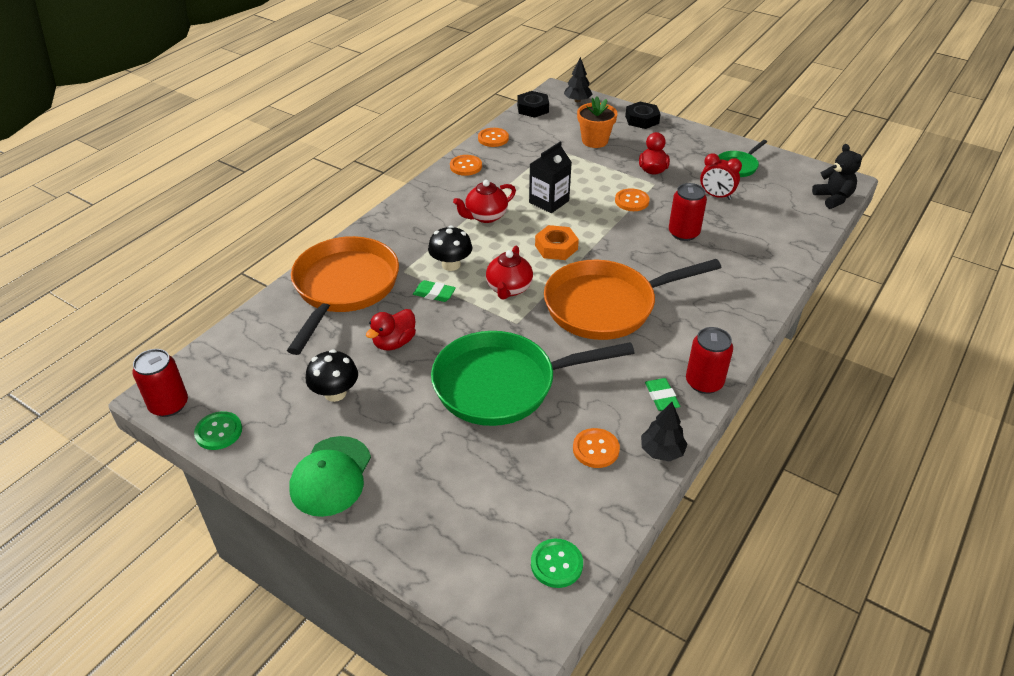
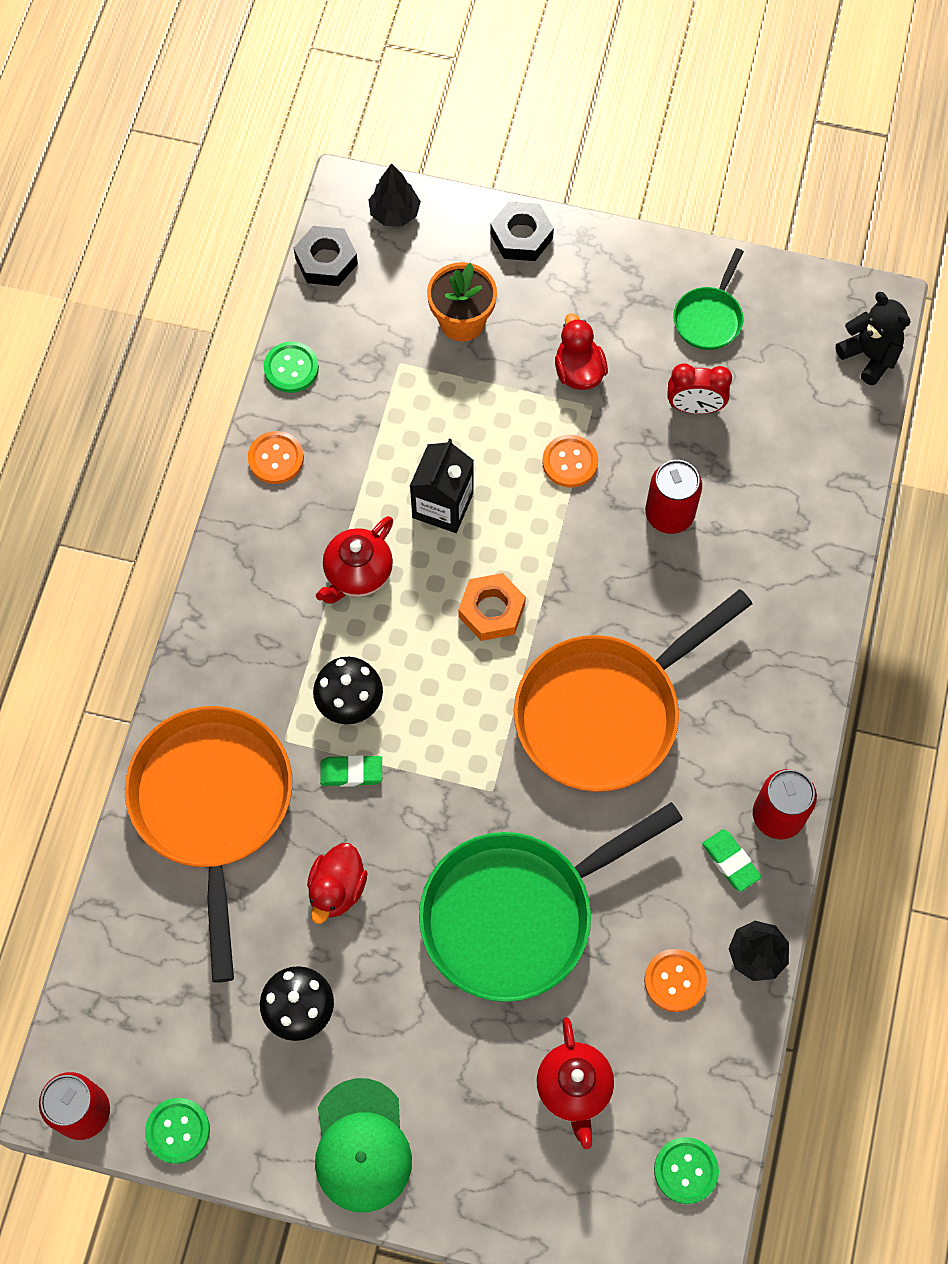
camera: 20 degrees left, 25 degrees up
(493, 138) = (291, 368): orange button -> green button
(509, 289) = (455, 725): red teapot -> red teapot (574, 1088)

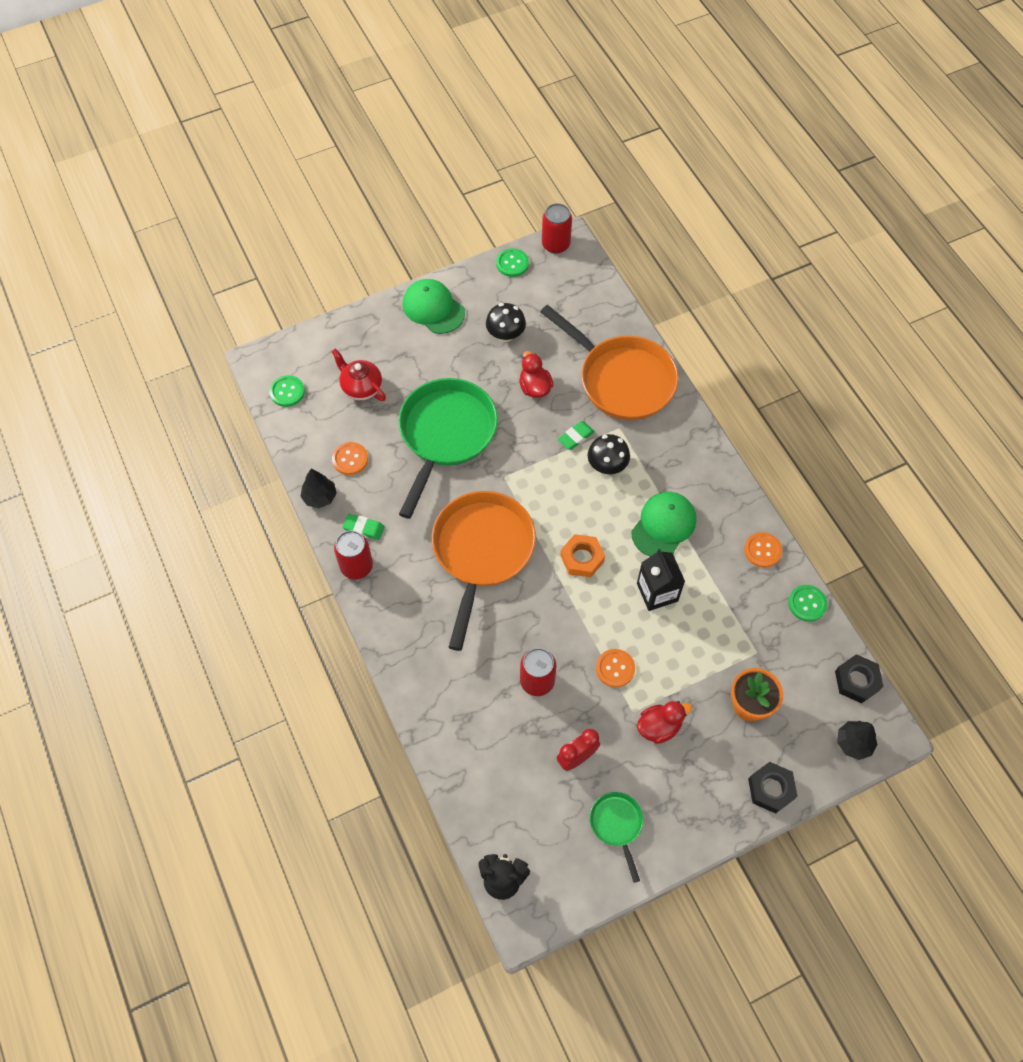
camera: 140 degrees right, 5 degrees down
(357, 574) = (663, 525): red teapot -> green cap
(578, 371) = (659, 727): red duck -> red duck turned 60 degrees counterclockwise

